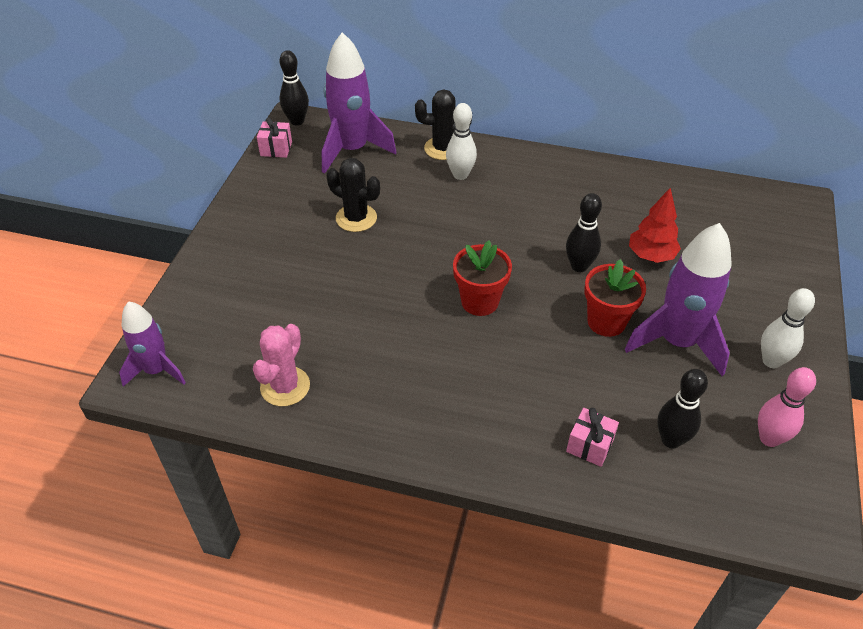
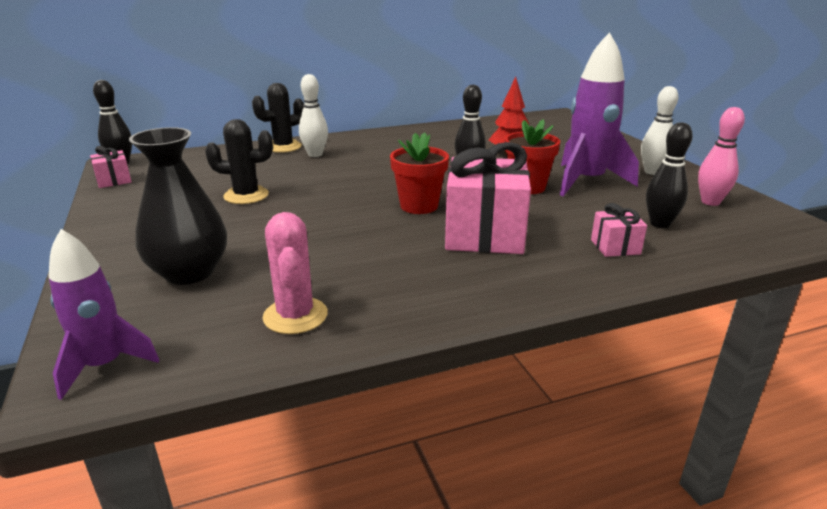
camera: 35 degrees left, 20 degrees down
(254, 302) = (189, 272): none -> black vase
(352, 150) = (198, 164): purple rocket -> none
(496, 369) = (484, 234): none -> pink gift

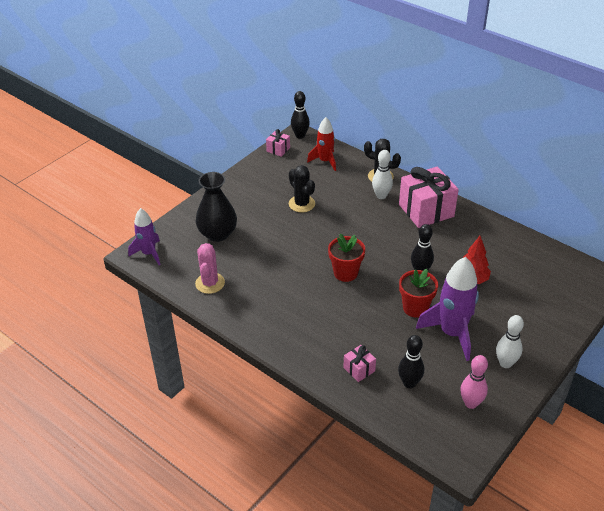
camera: 60 degrees right, 15 degrees up
(198, 163) = (325, 161): none -> red rocket
(295, 316) = (210, 283): pink cactus -> pink cactus turned 45 degrees counterclockwise
(484, 234) = (332, 312): pink gift -> pink gift (426, 210)

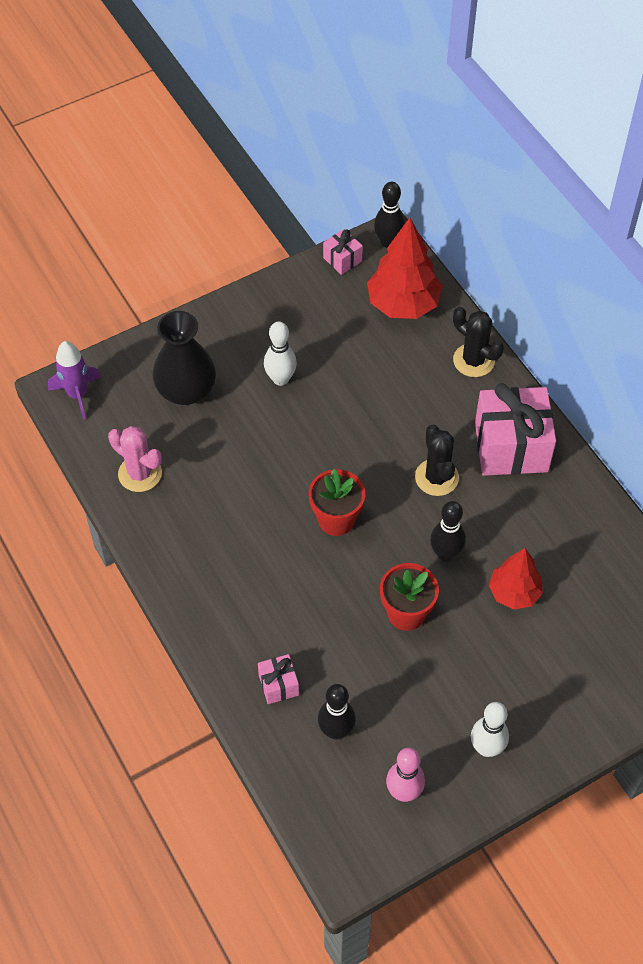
camera: 20 degrees right, 15 degrees up
(210, 283) = (140, 474): pink cactus -> pink cactus turned 75 degrees counterclockwise
(301, 204) = (330, 375): black cactus -> black cactus (436, 477)
(325, 161) = (403, 304): red rocket -> red tree
(381, 196) = (456, 397): white bowling pin -> white bowling pin (280, 379)
(452, 333) = (436, 673): purple rocket -> none

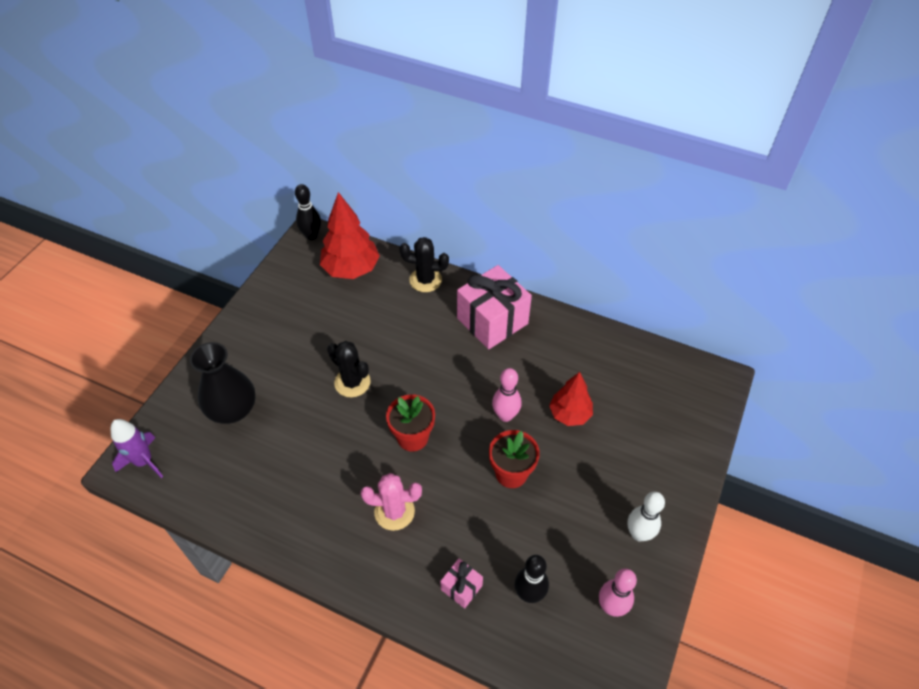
camera: 35 degrees left, 5 degrees down
(140, 474) = (237, 492): pink cactus -> pink cactus (394, 512)
(280, 379) = (300, 363): white bowling pin -> none
(342, 259) = (287, 262): pink gift -> none
(436, 477) = (459, 368): black cactus -> black cactus (352, 382)
(445, 554) = (505, 415): black bowling pin -> pink bowling pin

